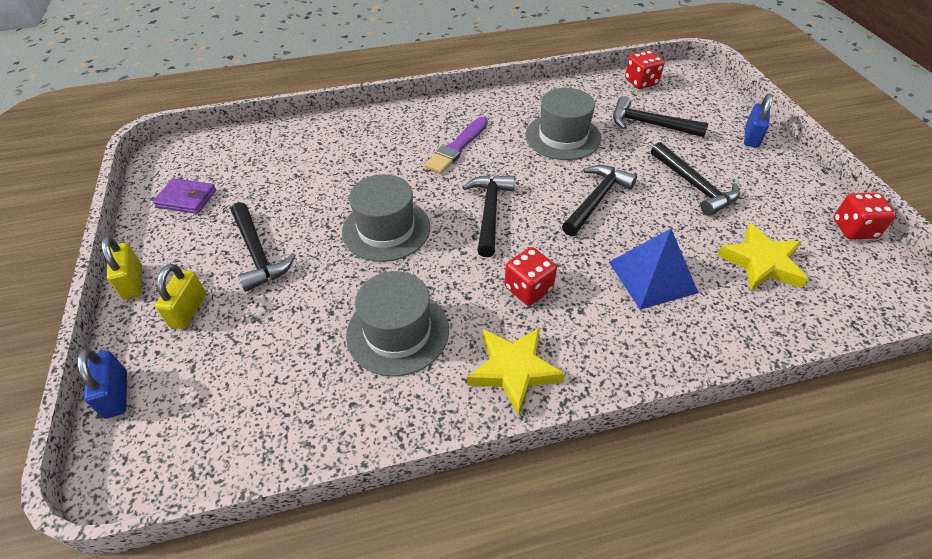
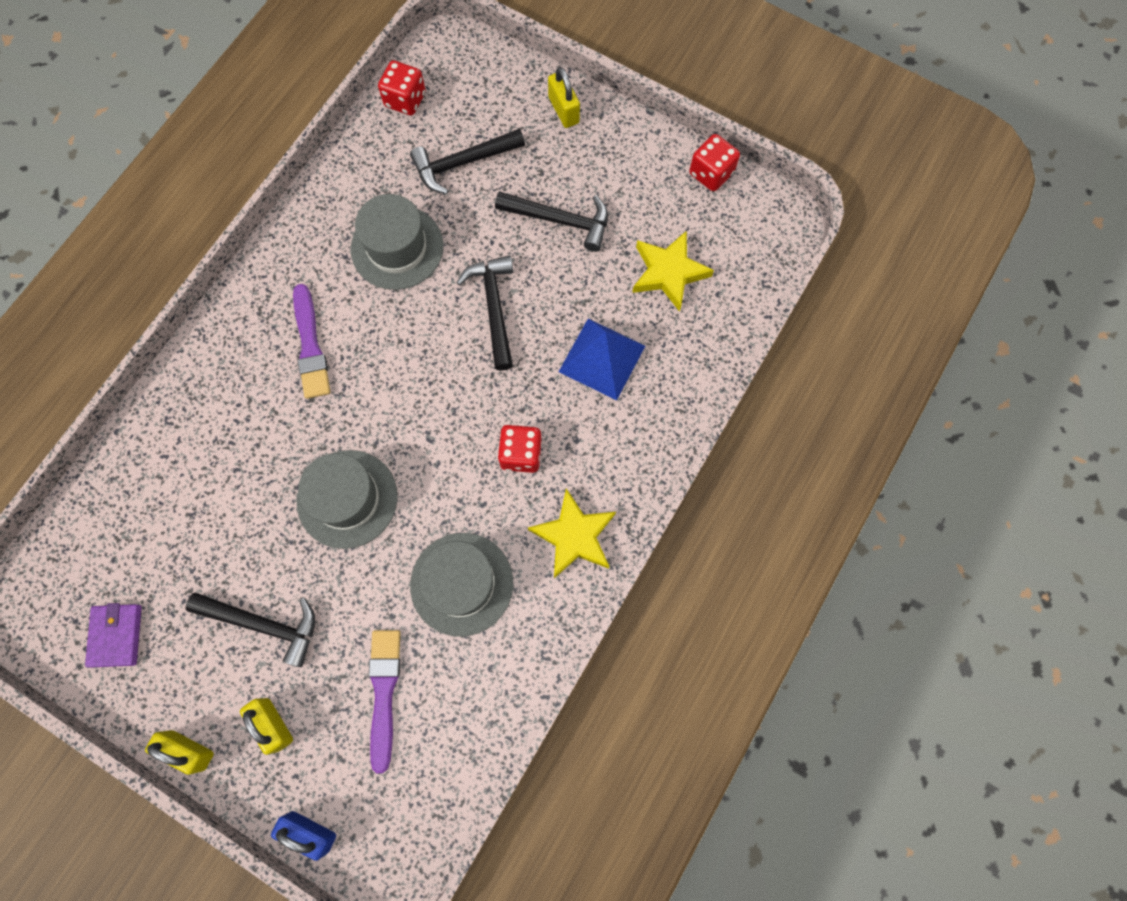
camera: 45 degrees left, 25 degrees up
(186, 198) = (116, 635): purple wallet -> purple wallet turned 60 degrees counterclockwise
(268, 353) = (384, 693): none -> purple brush
(489, 212) = (417, 401): black hammer -> none
(751, 137) = (563, 110): blue padlock -> yellow padlock

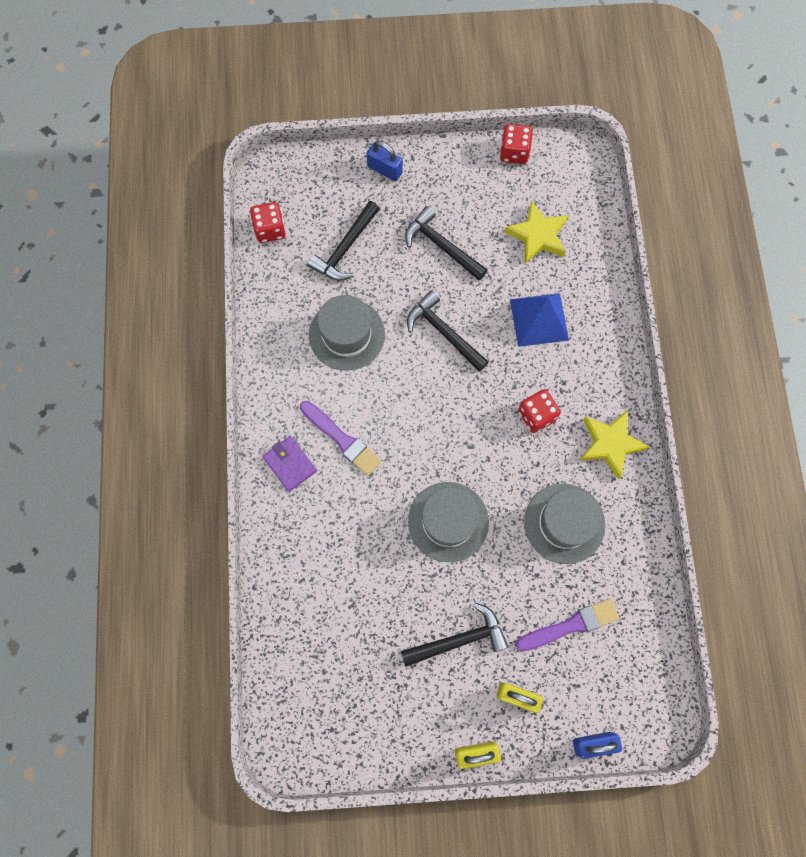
camera: 35 degrees left, 0 degrees up
(116, 635) = (367, 718): purple wallet -> purple wallet (290, 464)
(384, 693) = (570, 625): purple brush -> purple brush turned 105 degrees clockwise
(560, 220) = (441, 246): black hammer -> black hammer turned 120 degrees counterclockwise
(563, 110) = (385, 170): yellow padlock -> blue padlock

